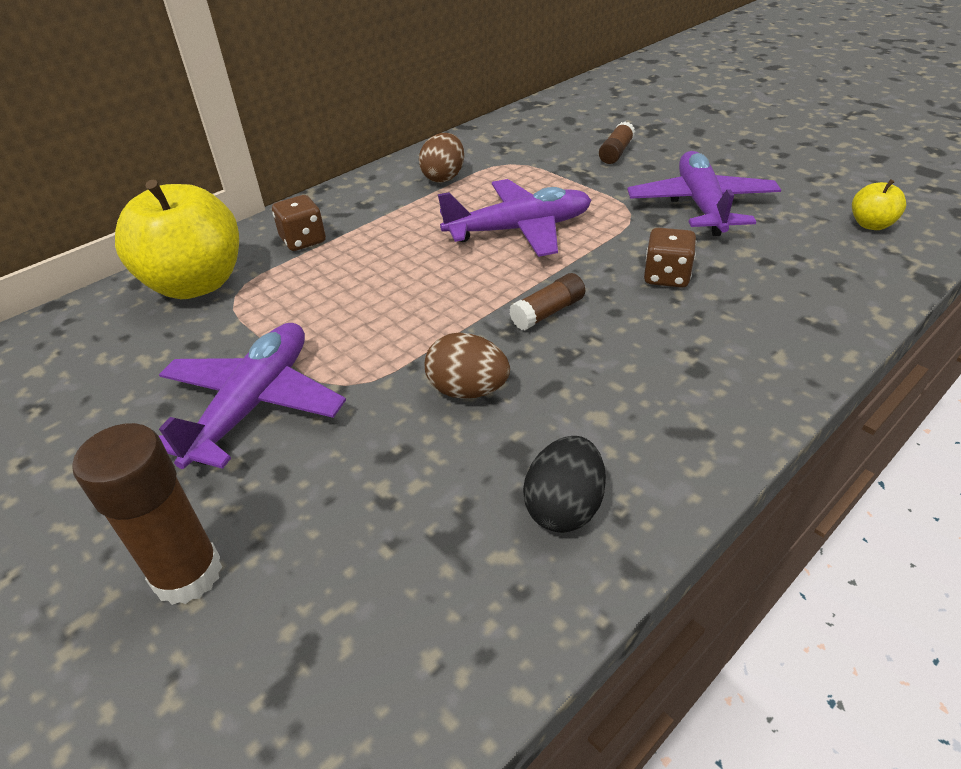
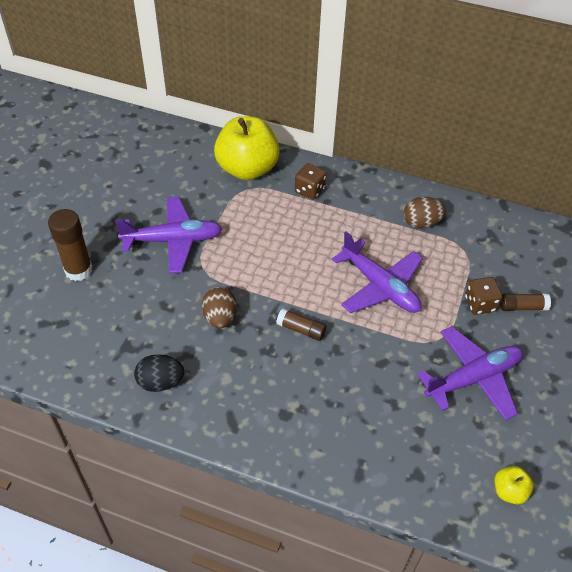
camera: 60 degrees right, 10 degrees up
(666, 277) = (369, 378): brown dice -> brown dice (480, 304)

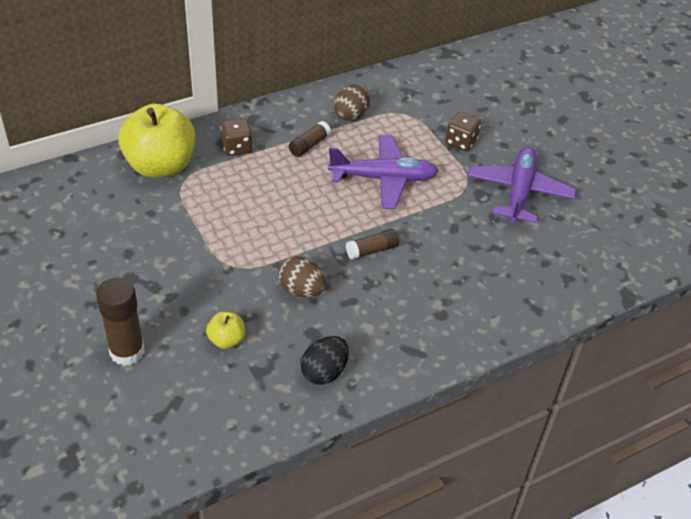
camera: 50 degrees left, 5 degrees down
(173, 240) = (178, 265): purple plane -> none
(509, 491) = (624, 242): yellow apple -> yellow apple (226, 340)
(522, 307) = (487, 124): brown glue stick -> brown glue stick (309, 145)

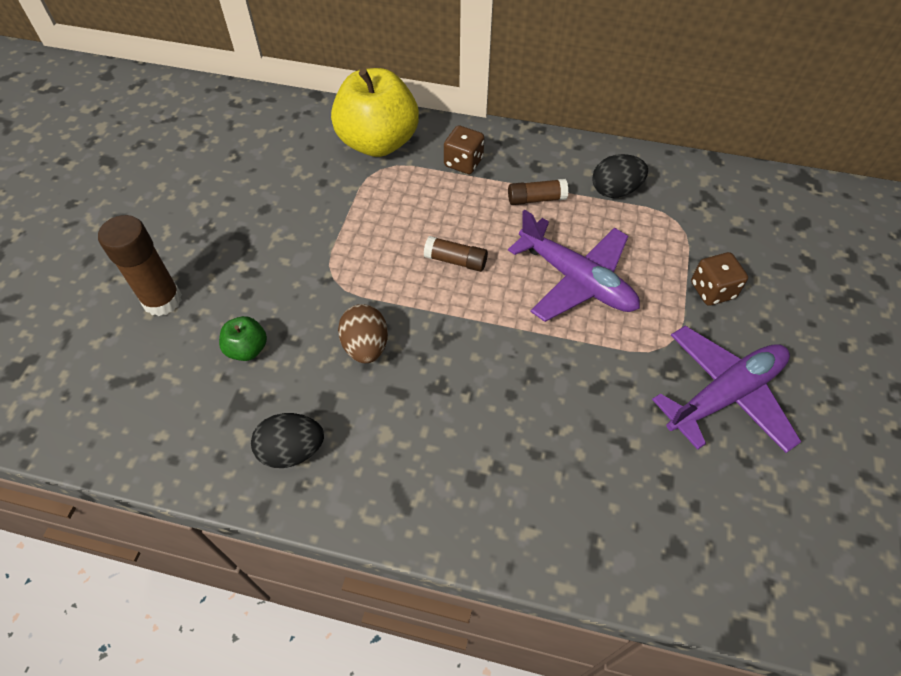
camera: 45 degrees right, 10 degrees up
(226, 340) = (247, 349): yellow apple -> green apple
(351, 114) = (615, 191): brown egg -> black egg
(372, 250) = (479, 351): brown glue stick -> brown glue stick (455, 260)

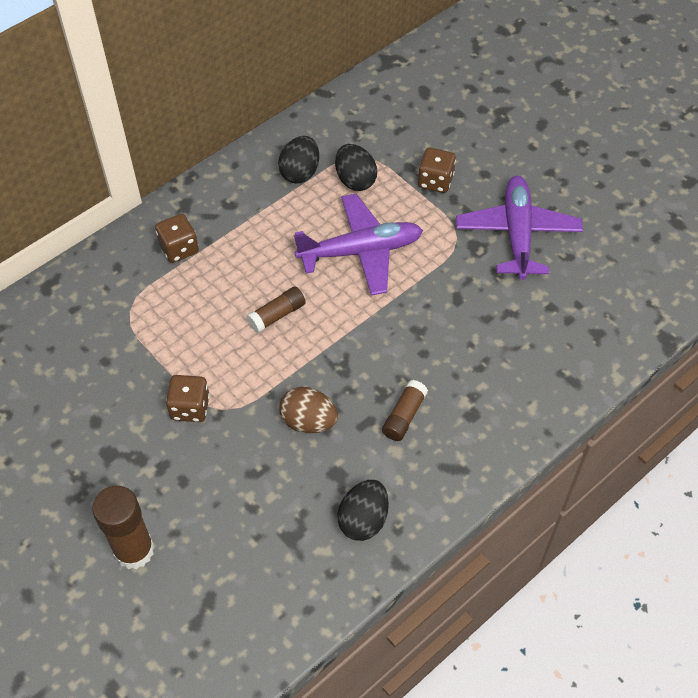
camera: 55 degrees left, 0 degrees up
(247, 349) = (243, 507): green apple -> none
(319, 257) = (190, 408): none -> brown dice
(378, 142) = (97, 294): yellow apple -> none
(536, 199) = (263, 226): brown glue stick -> brown glue stick (404, 416)
(648, 231) = (355, 180): none -> black egg

